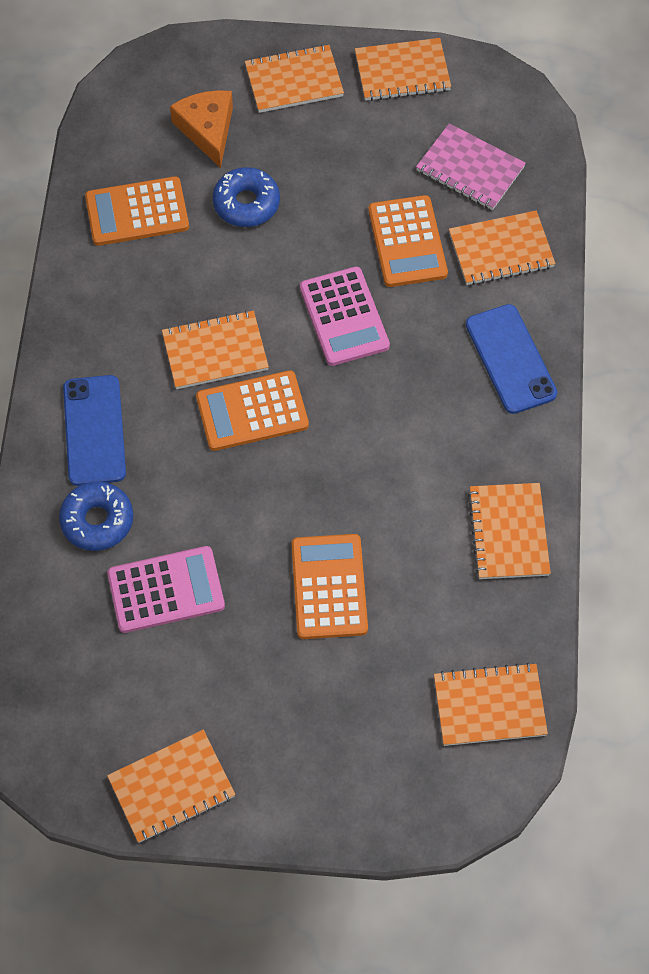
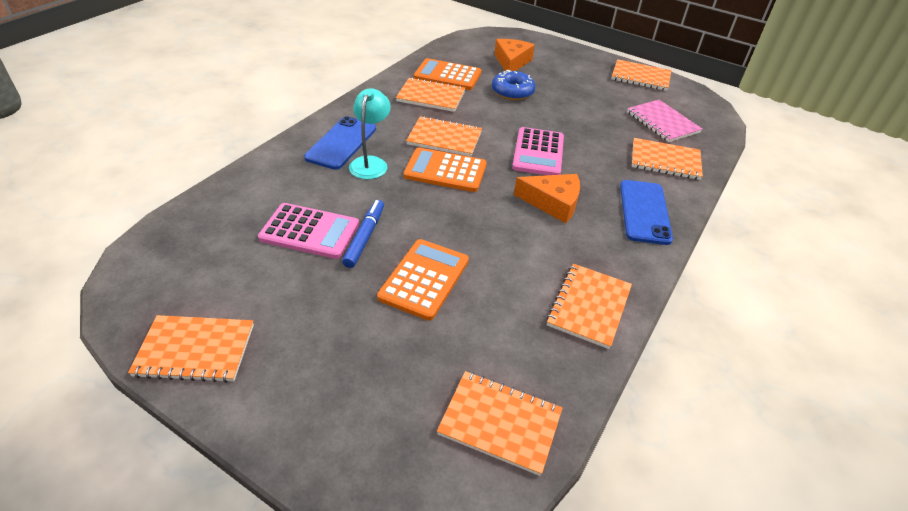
camera: 25 degrees right, 20 degrees down
(97, 521) = (302, 181): blue donut -> none
(155, 446) = (370, 163): none -> turquoise lamp
(230, 565) = (365, 237): none -> blue marker
(294, 81) = (574, 62): orange notebook -> orange notebook (431, 96)
(404, 399) = (553, 203): none -> orange cheese
(407, 242) = (602, 137): orange calculator -> none

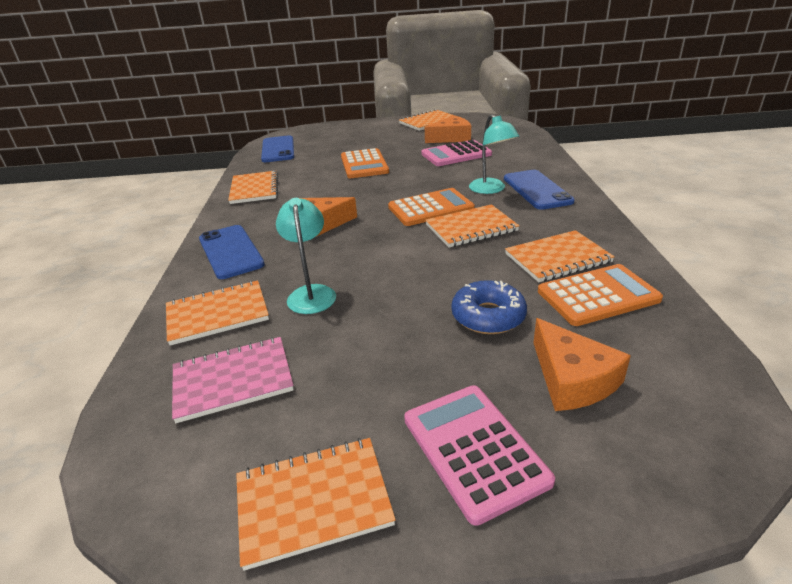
camera: 150 degrees right, 10 degrees down
(254, 273) = (451, 138): none -> orange cheese
(365, 237) = (423, 163): blue marker -> none
(500, 423) = (278, 149): orange notebook -> blue phone
(538, 152) = (370, 256): pink calculator -> pink calculator (474, 449)
(597, 146) = (311, 293): none -> turquoise lamp
(662, 122) = (233, 380): pink notebook -> pink notebook turned 45 degrees counterclockwise

